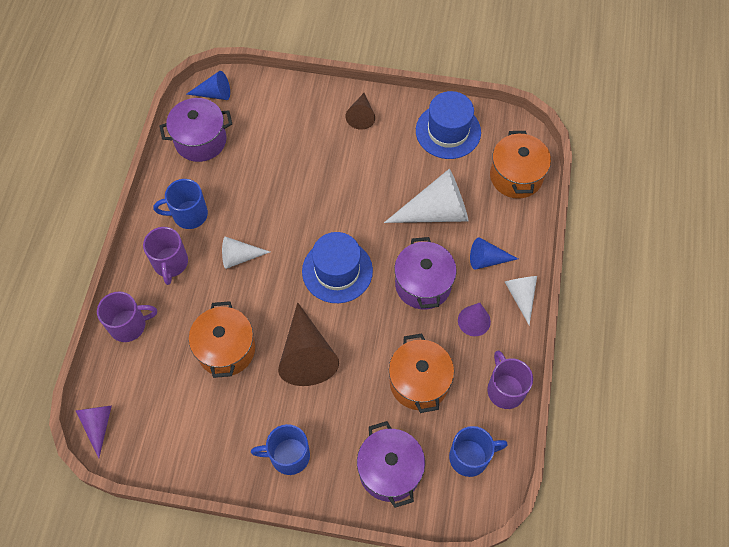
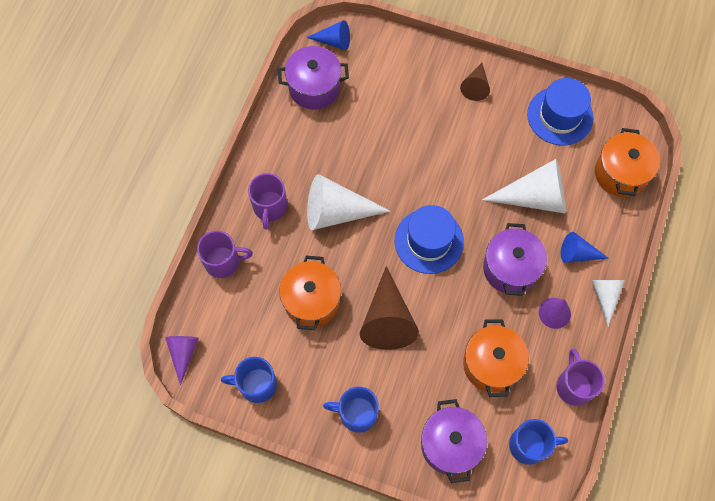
camera: 10 degrees right, 5 degrees up
(189, 215) = (293, 161): blue mug -> blue mug (256, 384)
(239, 257) = (336, 212): white cone -> white cone, size x1.76

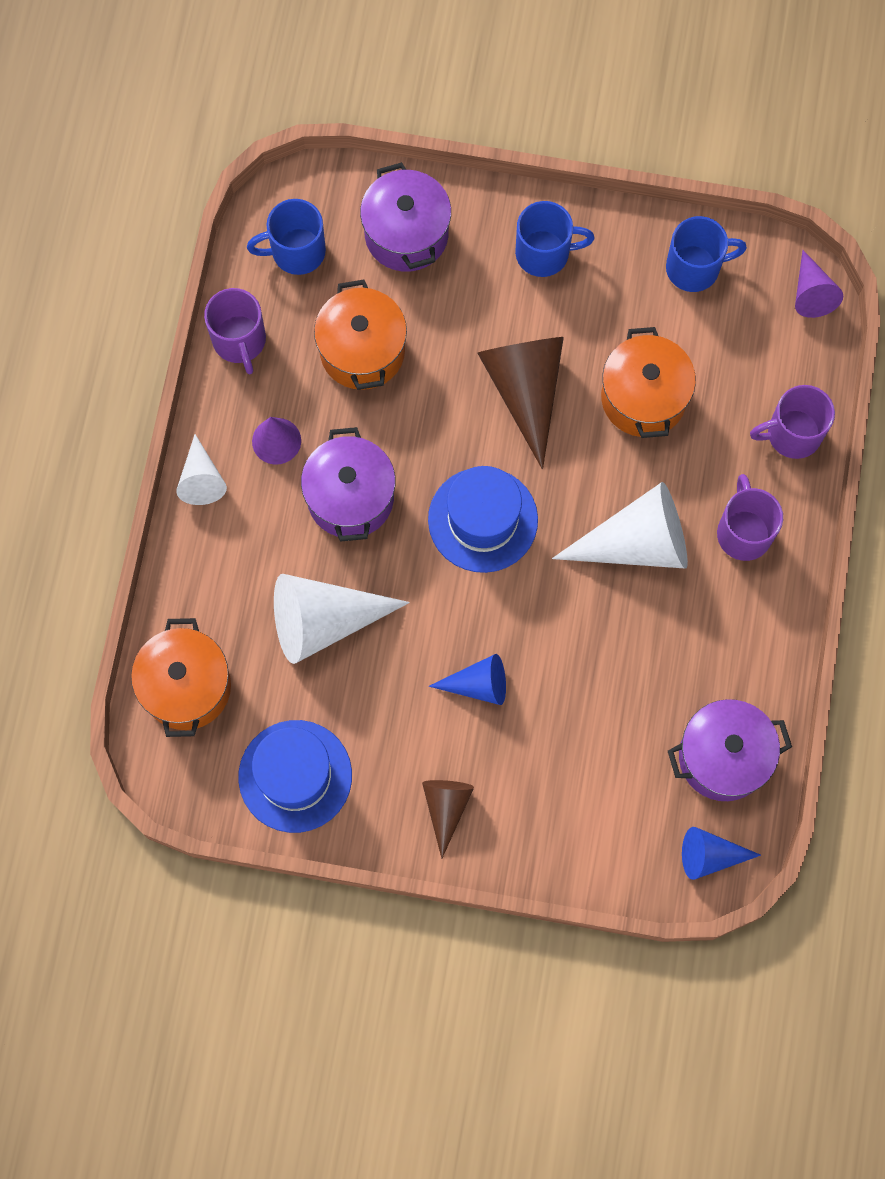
camera: 170 degrees right, 5 degrees up
(577, 254) = (248, 538): blue cone -> blue cone (478, 685)

